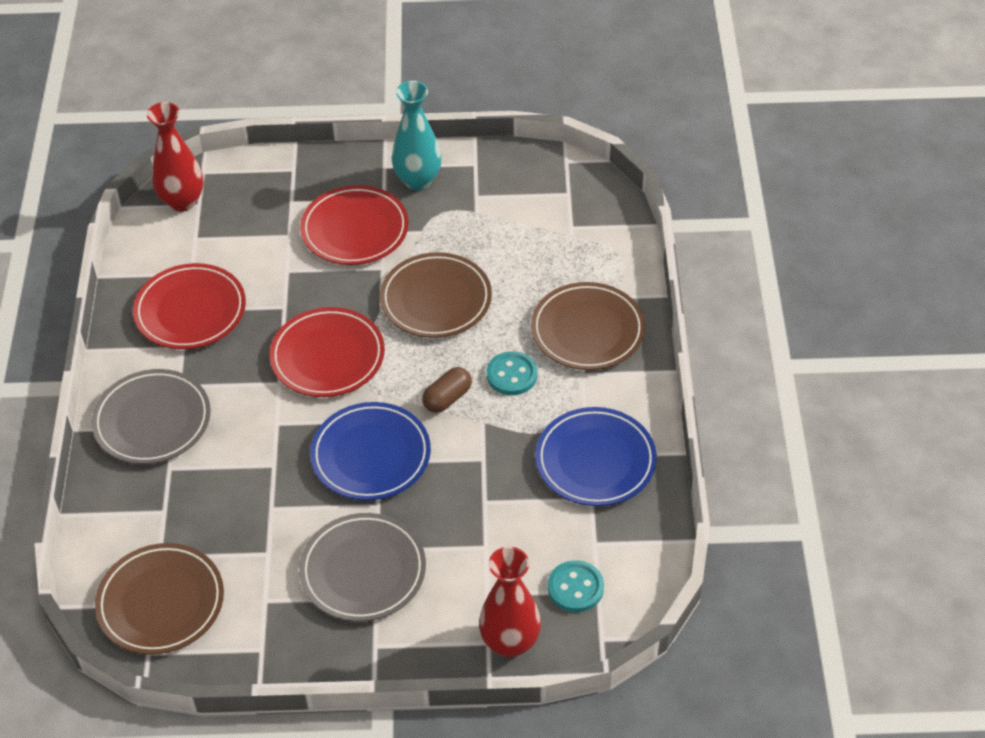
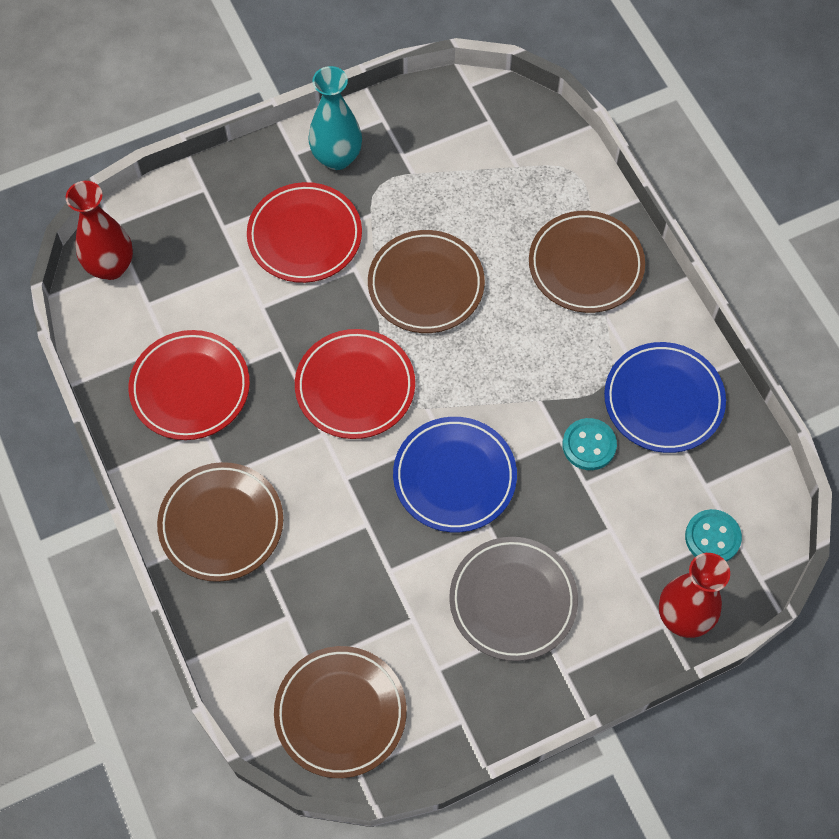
camera: 25 degrees left, 15 degrees up
(152, 421) = (221, 524): grey plate -> brown plate
(447, 398) = (493, 388): brown capsule -> none
(512, 375) = (540, 339): turquoise button -> turquoise button (589, 445)

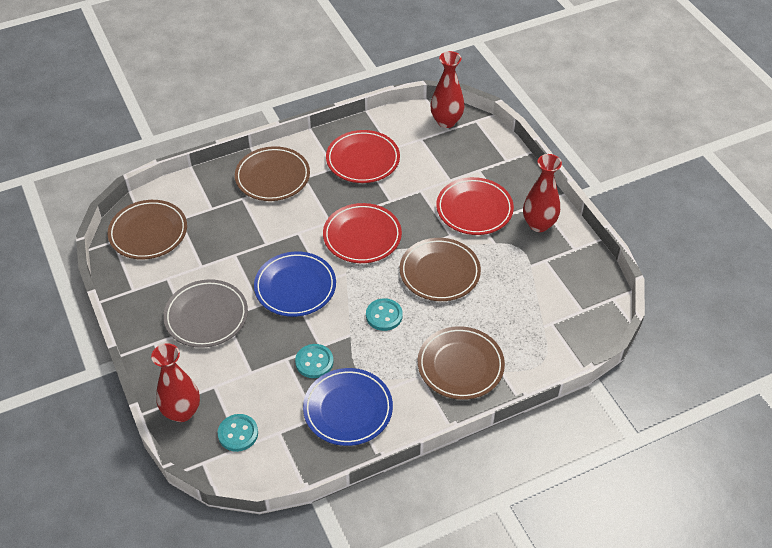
camera: 90 degrees right, 15 degrees down
(337, 157) = (538, 224): turquoise vase -> red vase
(505, 357) = (384, 315): none -> turquoise button

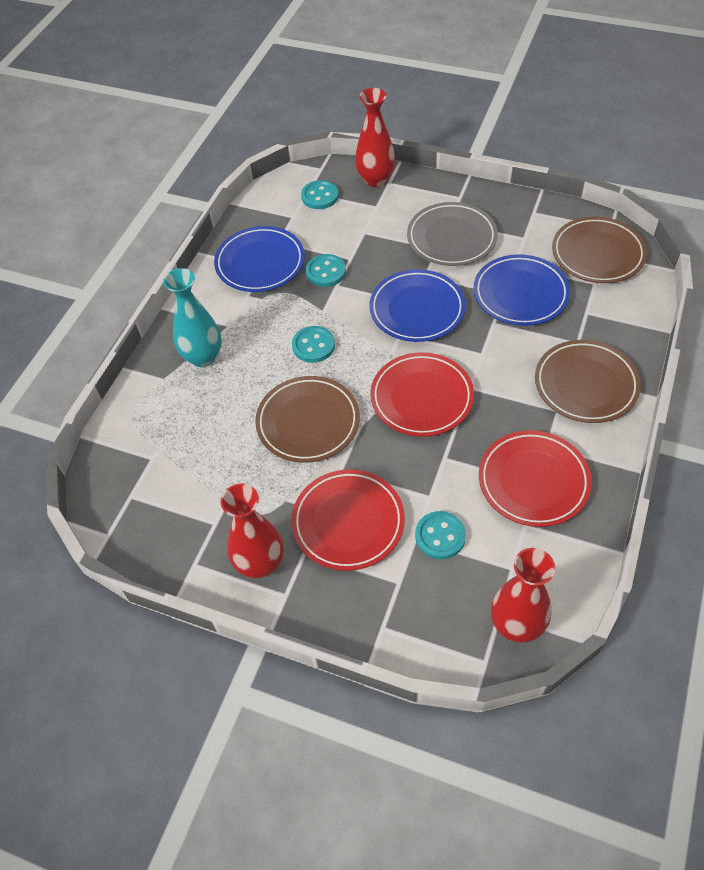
camera: 140 degrees right, 5 degrees up
(226, 247) = (520, 294): none -> blue plate
(437, 172) = (440, 536): none -> turquoise button
(460, 365) = (203, 357): brown plate -> turquoise vase

